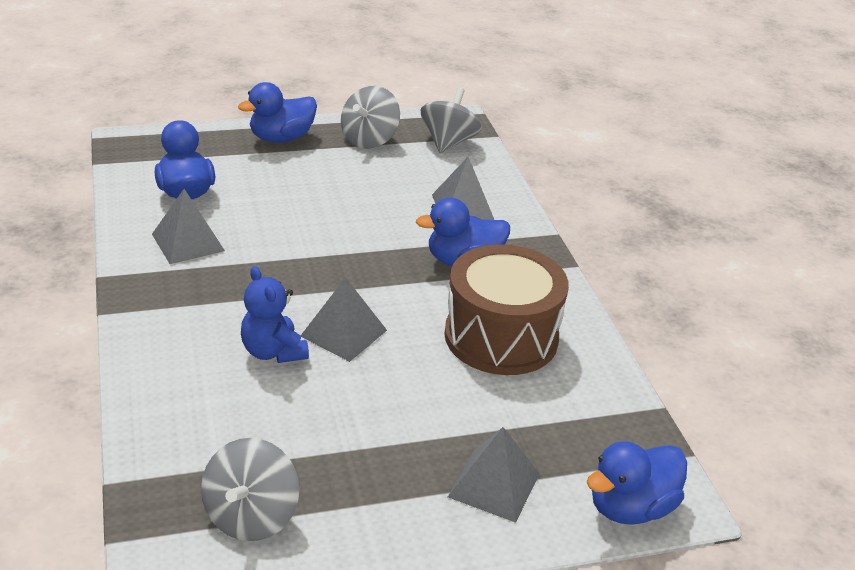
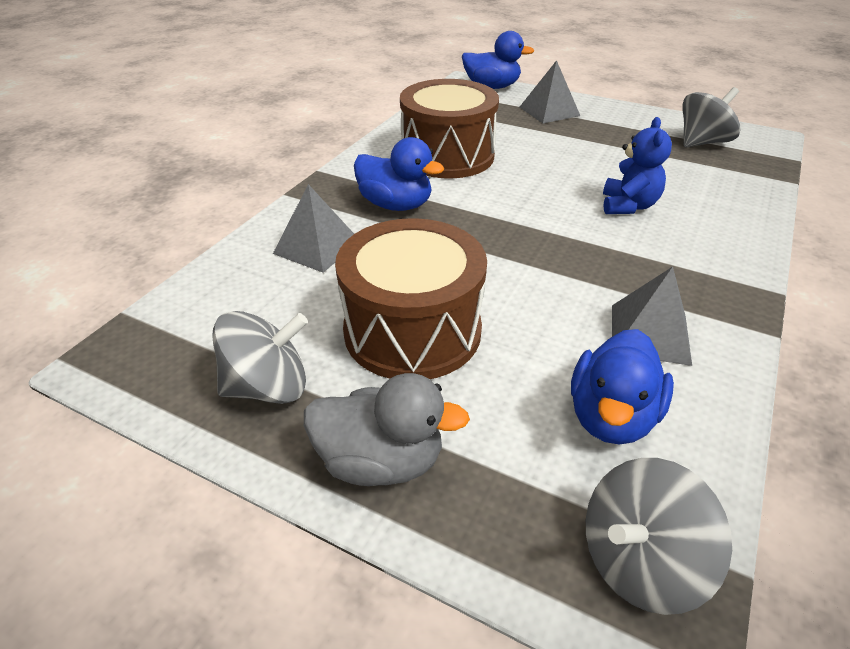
camera: 135 degrees left, 5 degrees up
(281, 138) = (380, 461): blue duck -> grey duck
(333, 187) = (412, 330): none -> brown drum
(344, 333) = (559, 197): grey pyramid -> none
(448, 142) = (189, 330): grey spinning top -> grey spinning top (639, 561)

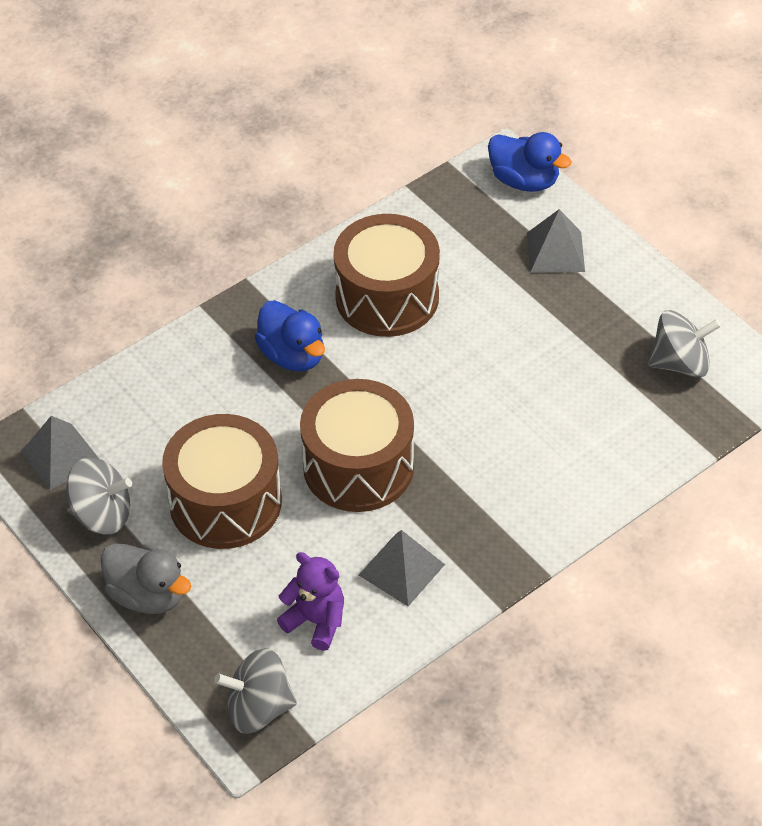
camera: 25 degrees right, 10 degrees up
(317, 247) = (197, 387): grey pyramid -> grey pyramid (61, 456)
(524, 263) = (358, 466): none -> brown drum
(611, 416) = (316, 621): blue duck -> purple teddy bear
(628, 206) = (510, 430): blue teddy bear -> none

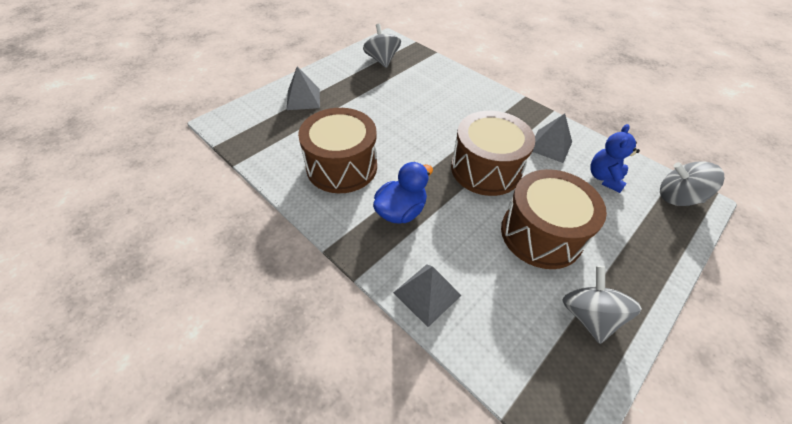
camera: 100 degrees left, 0 degrees up
(61, 456) = (546, 364): grey pyramid -> grey pyramid (427, 294)
(148, 595) = (639, 269): grey duck -> none
(258, 708) = (677, 197): grey spinning top -> grey spinning top turned 120 degrees clockwise
(316, 621) = (604, 178): purple teddy bear -> blue teddy bear
(524, 181) = (240, 112): blue duck -> none

